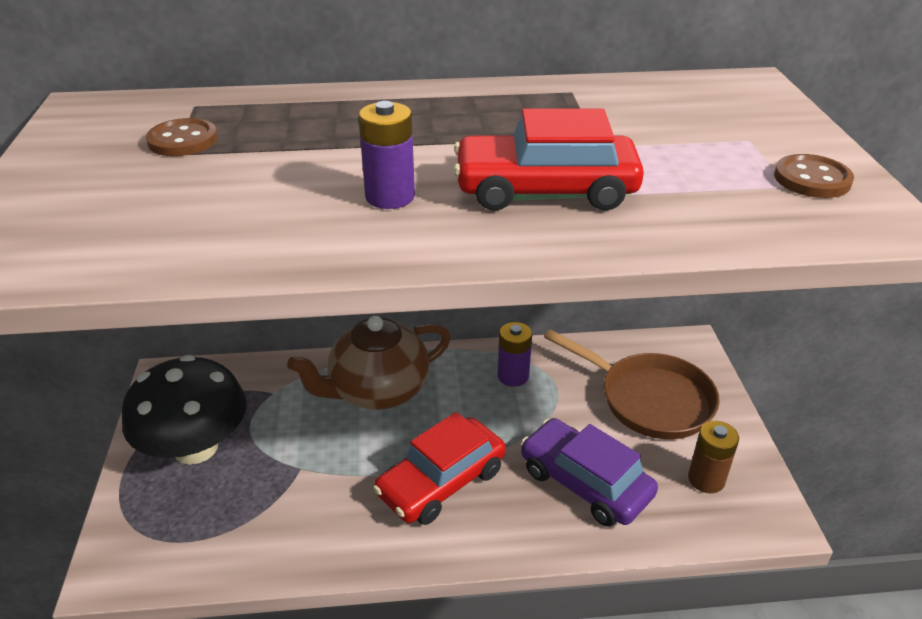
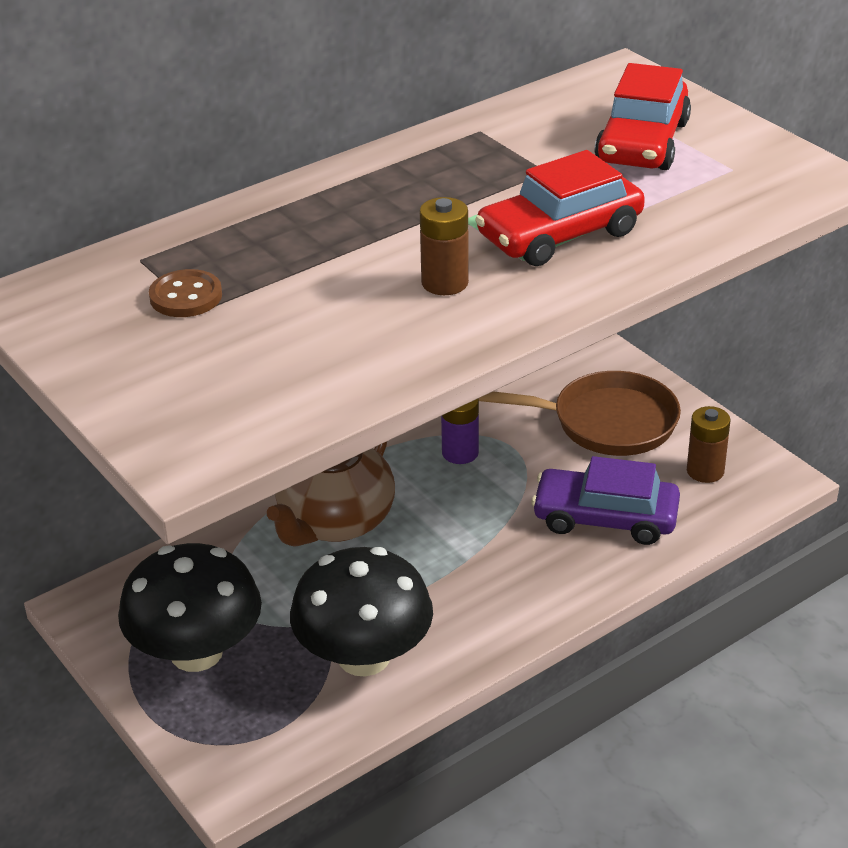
camera: 30 degrees left, 0 degrees up
(298, 511) = (364, 657): none -> black mushroom
(390, 197) = (444, 283): purple battery -> brown battery
(441, 482) = (476, 573): red car -> red car (642, 142)
(812, 179) = (745, 157): brown button -> none

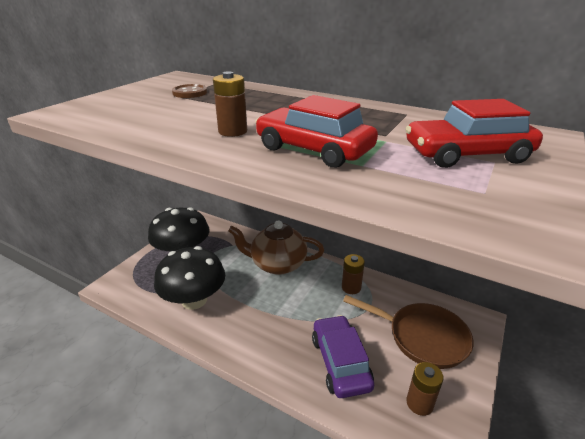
camera: 65 degrees right, 5 degrees down
(460, 453) = (351, 287): purple battery -> brown battery
(606, 423) = (422, 337): brown pan -> brown pan turned 45 degrees counterclockwise

